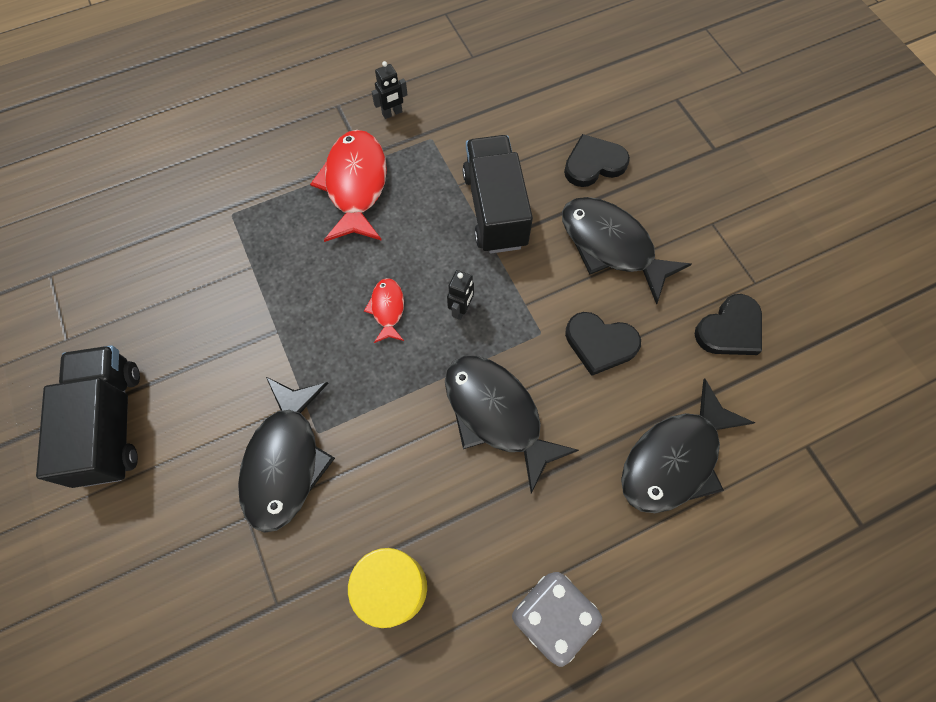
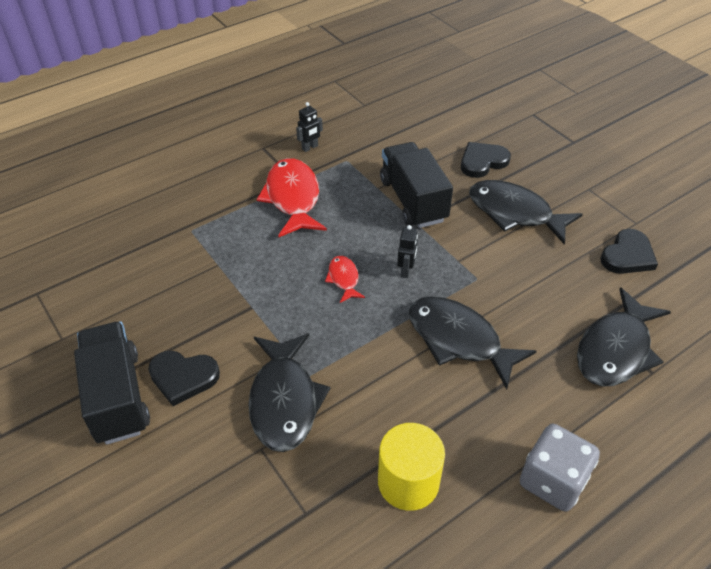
camera: 10 degrees left, 20 degrees down
(600, 343) = (528, 279): black heart -> black heart (183, 377)

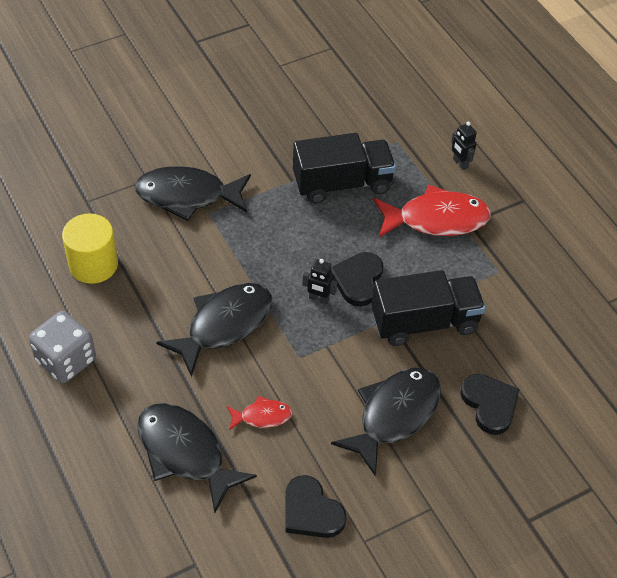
camera: 95 degrees right, 5 degrees up
(117, 396) = (215, 99): black truck -> black truck (342, 184)
(183, 377) = (225, 136): black heart -> black heart (358, 280)
(310, 147) = (522, 240): black robot -> black robot (460, 163)
(344, 279) = (316, 248): red fish -> red fish (262, 416)

